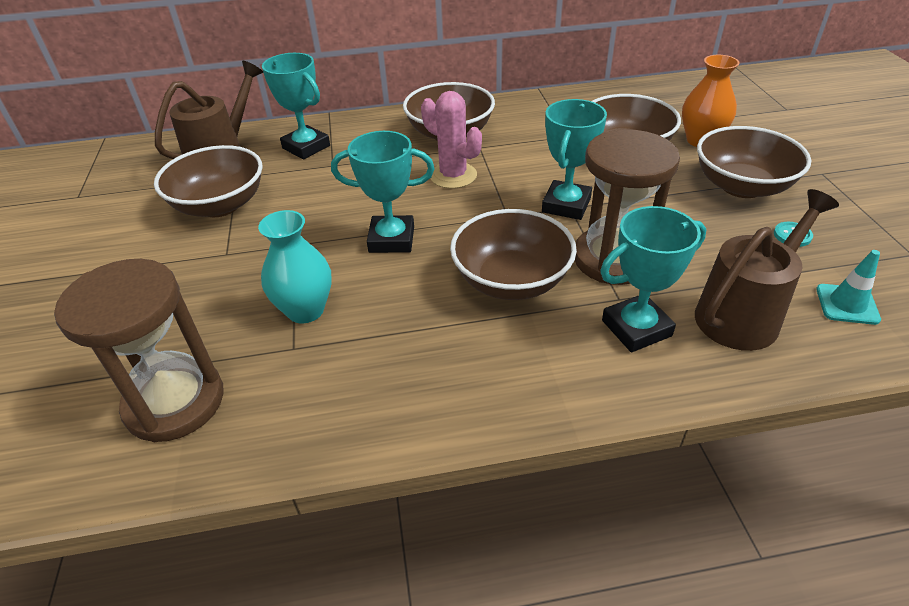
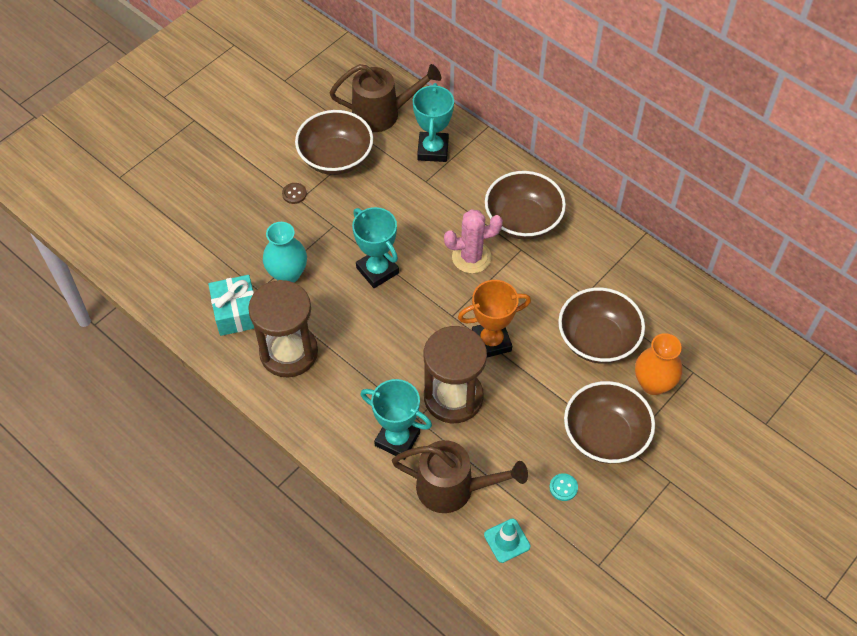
camera: 50 degrees right, 15 degrees up
(175, 402) = (191, 270): brown hourglass -> brown hourglass (289, 352)
(214, 254) = (294, 194): none -> brown button
(298, 388) = (236, 313): none -> turquoise gift
(453, 176) = (471, 257): pink cactus -> pink cactus turned 75 degrees clockwise
(511, 281) = (389, 355): brown bowl -> none
(566, 205) = (491, 342): turquoise trophy -> orange trophy

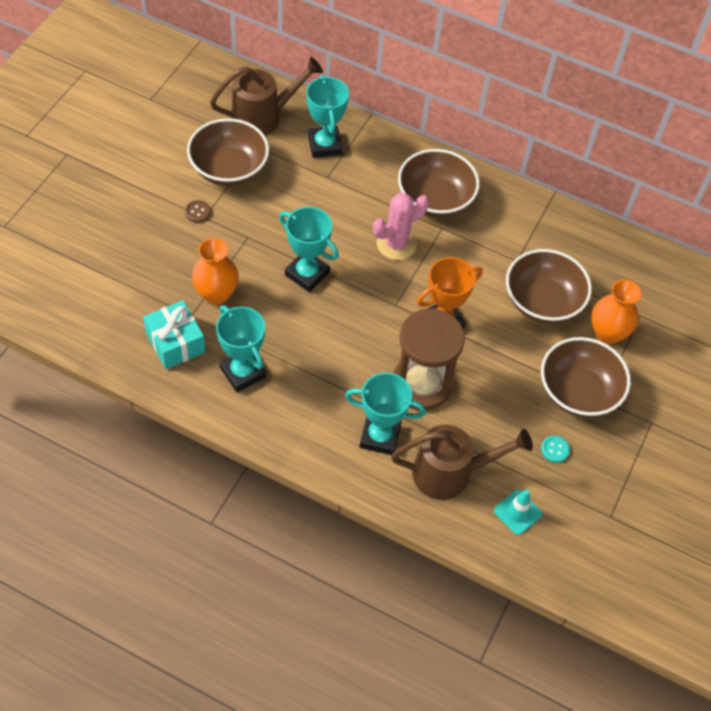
camera: 20 degrees left, 0 degrees up
(287, 274) = (216, 294): turquoise vase -> orange vase
(289, 352) = (242, 372): brown hourglass -> turquoise trophy

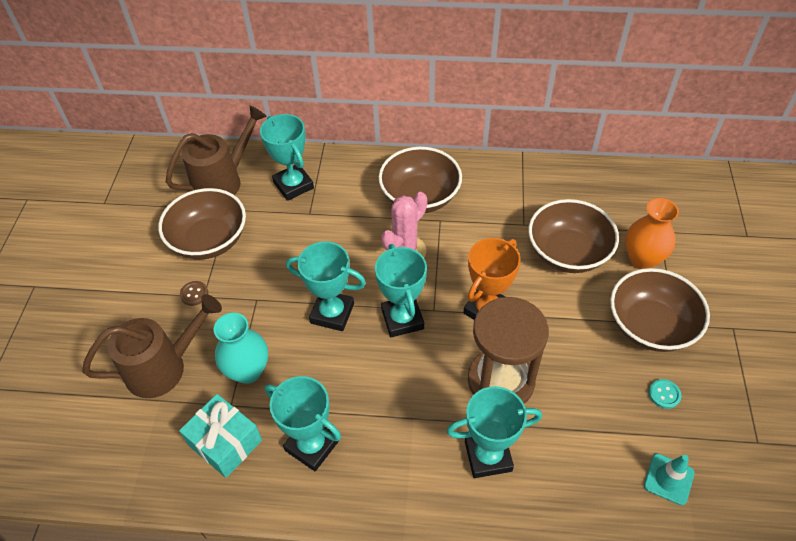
camera: 15 degrees left, 5 degrees down
(216, 294) = (248, 371): orange vase -> turquoise vase
(364, 302) = (402, 319): none -> turquoise trophy
(451, 473) = (580, 465): brown watering can -> brown watering can (164, 367)

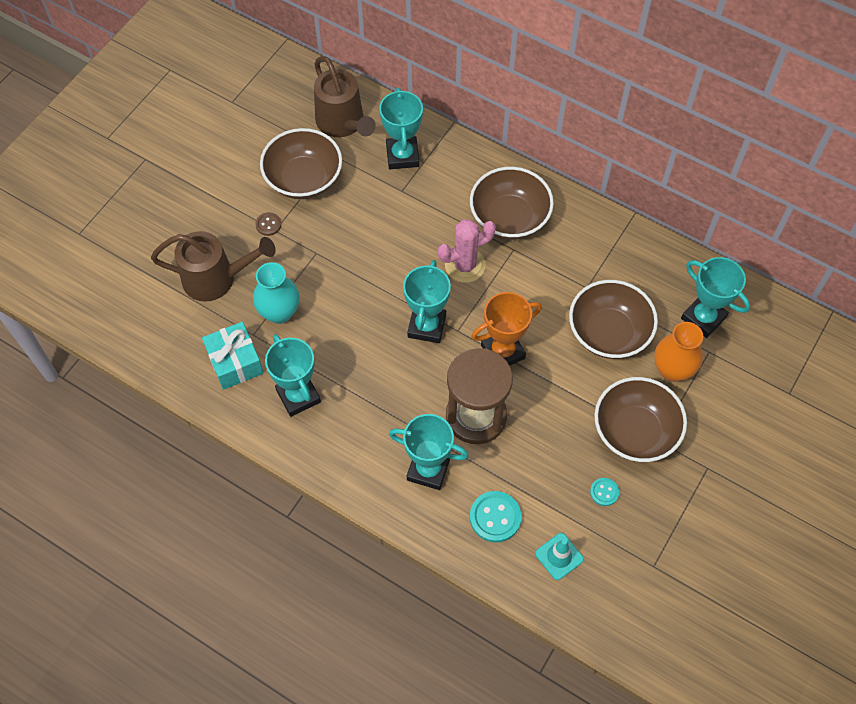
camera: 25 degrees right, 10 degrees up
(223, 181) = (343, 124): brown watering can -> brown watering can turned 75 degrees clockwise
(332, 313) = (371, 294): turquoise trophy -> turquoise trophy (703, 318)
(583, 471) = (495, 517): none -> turquoise button

